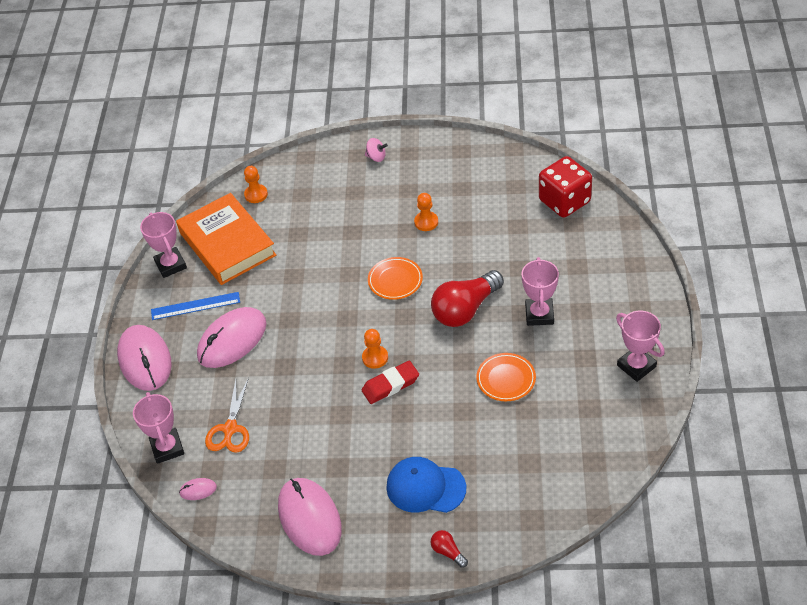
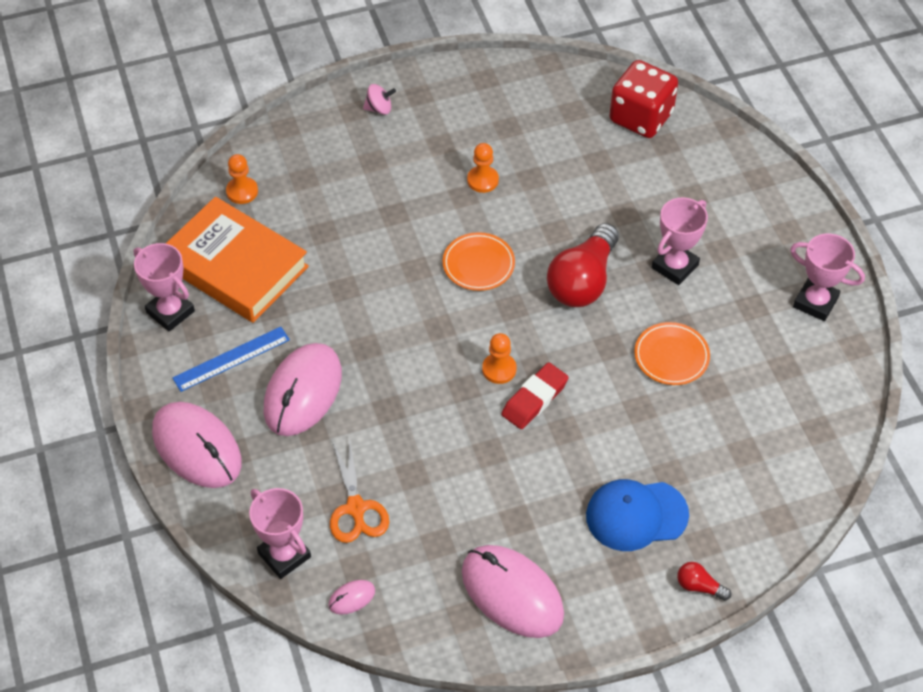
camera: 25 degrees left, 5 degrees up
(539, 314) = (675, 266): pink trophy -> pink trophy turned 60 degrees clockwise

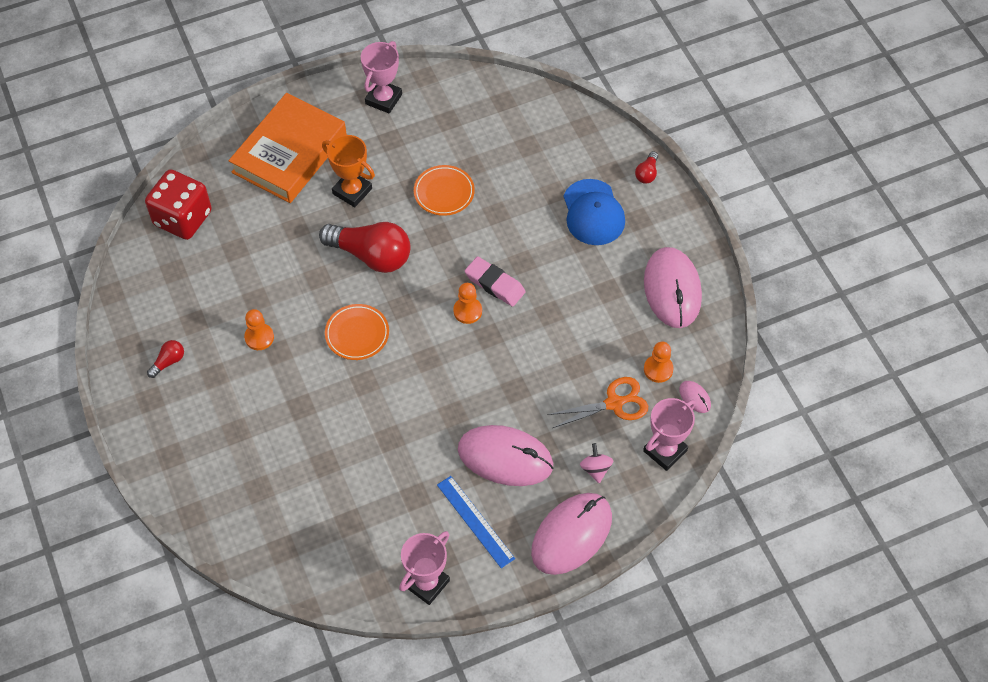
camera: 95 degrees left, 5 degrees up
(235, 266) = (369, 534): orange book -> orange book (289, 153)
(242, 191) = (276, 542): orange pawn -> orange pawn (658, 369)
(379, 108) = (168, 432): pink spinning top -> pink spinning top (595, 469)
(461, 108) = (168, 362): none -> red light bulb
(512, 593) = (672, 289): pink mouse -> pink mouse turned 45 degrees counterclockwise
(535, 399) = (495, 284): red eraser -> pink eraser
(675, 266) = (352, 191): pink trophy -> orange trophy

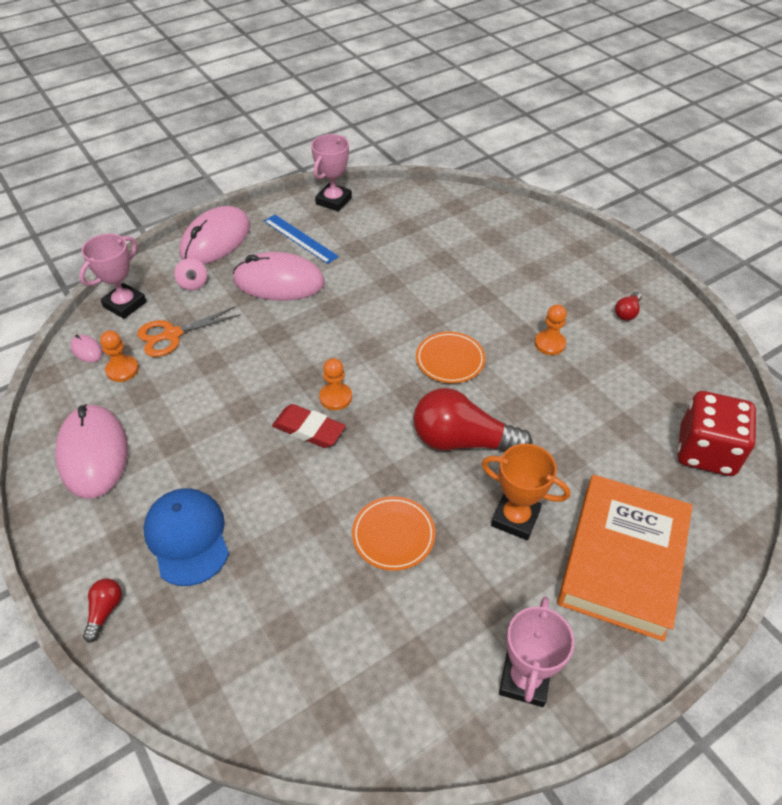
camera: 170 degrees right, 10 degrees down
(495, 284) = (308, 430): pink eraser -> red eraser

